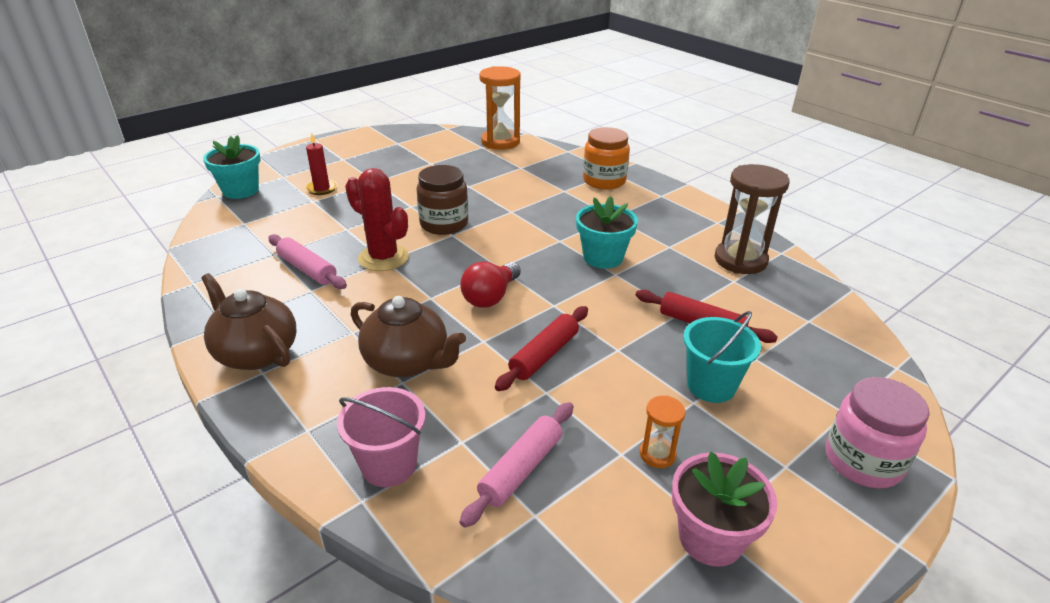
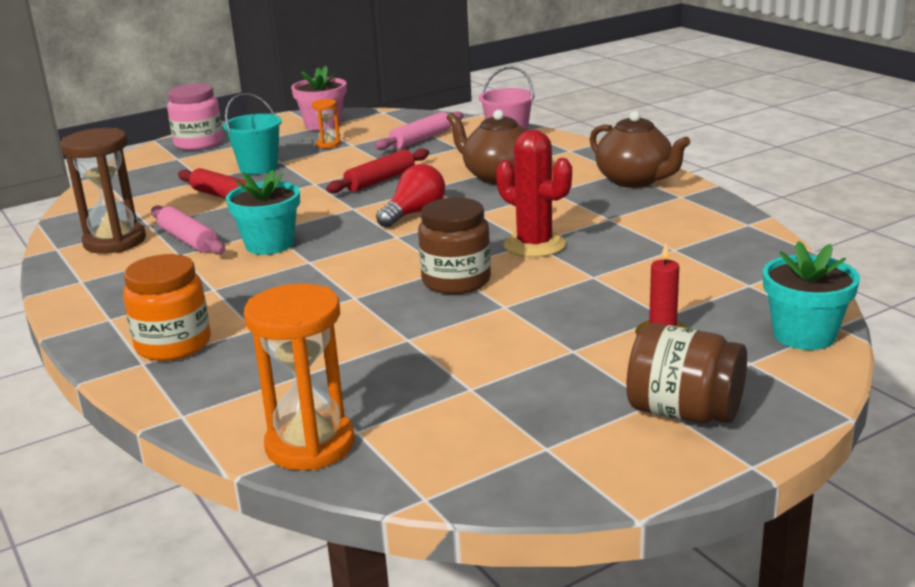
camera: 170 degrees left, 10 degrees down
(307, 269) = (623, 235): pink rolling pin -> pink rolling pin (188, 240)
(331, 155) = (684, 412): none -> brown jar

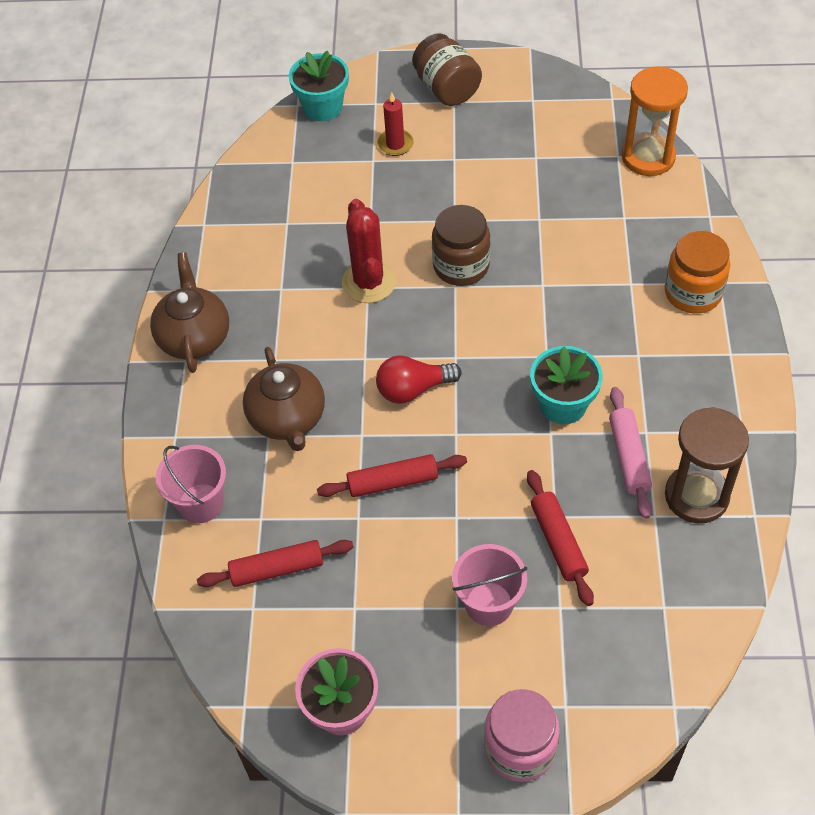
camera: 145 degrees left, 30 degrees up
(258, 167) = (489, 604): turquoise bucket -> pink bucket
(328, 144) = (378, 627): orange hourglass -> none
(421, 140) = (277, 569): pink rolling pin -> red rolling pin

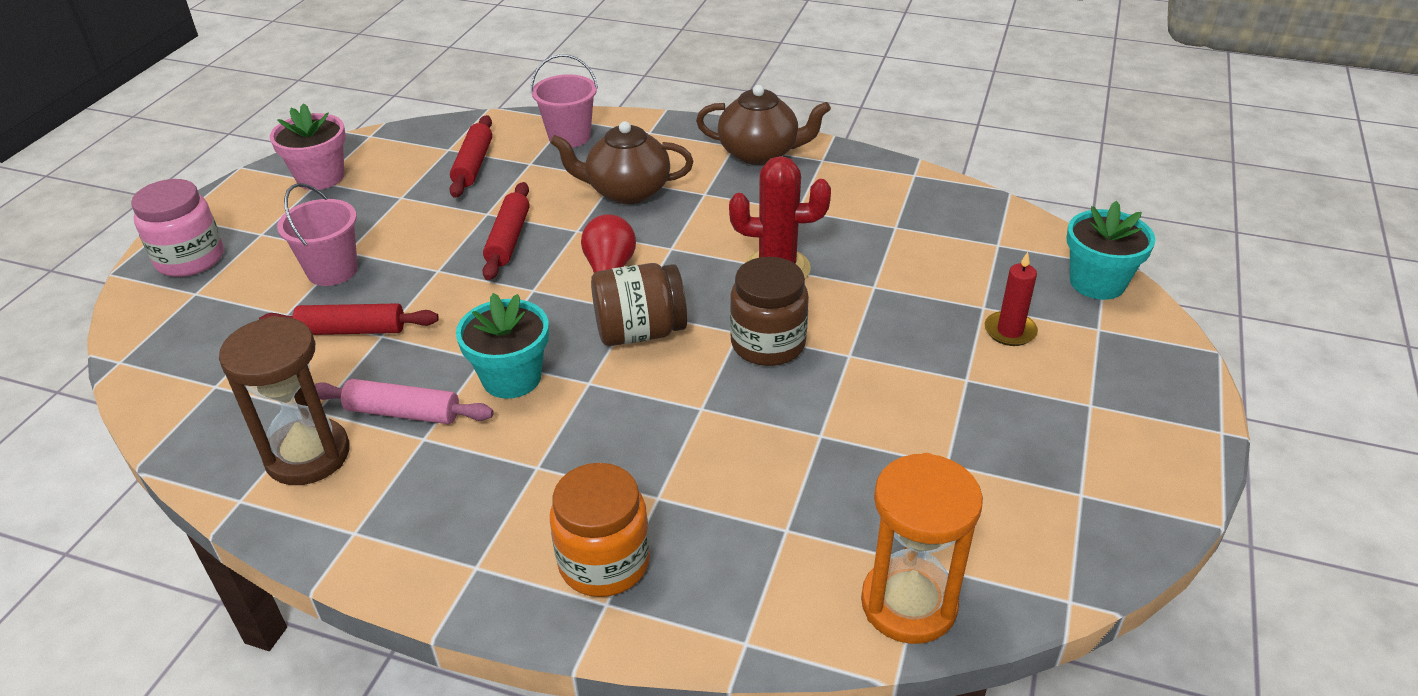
camera: 105 degrees right, 15 degrees down
(447, 89) = (1121, 403): brown jar -> brown jar (640, 332)

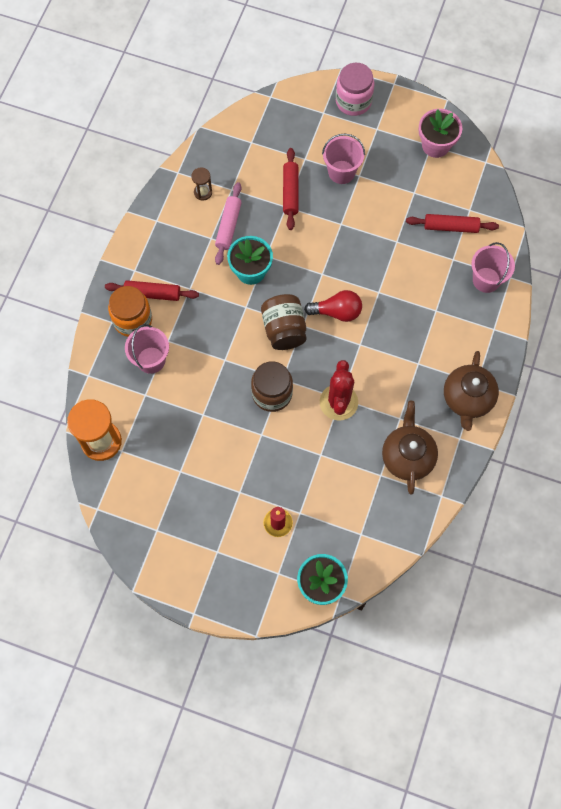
camera: 90 degrees right, 30 degrees up
(308, 455) = (203, 192): brown hourglass -> brown hourglass, size x0.49
(508, 239) = (370, 256): red rolling pin -> red rolling pin (152, 294)
(627, 191) = (420, 318): brown teapot -> brown teapot (407, 456)
(703, 523) = (151, 360): none -> pink bucket

